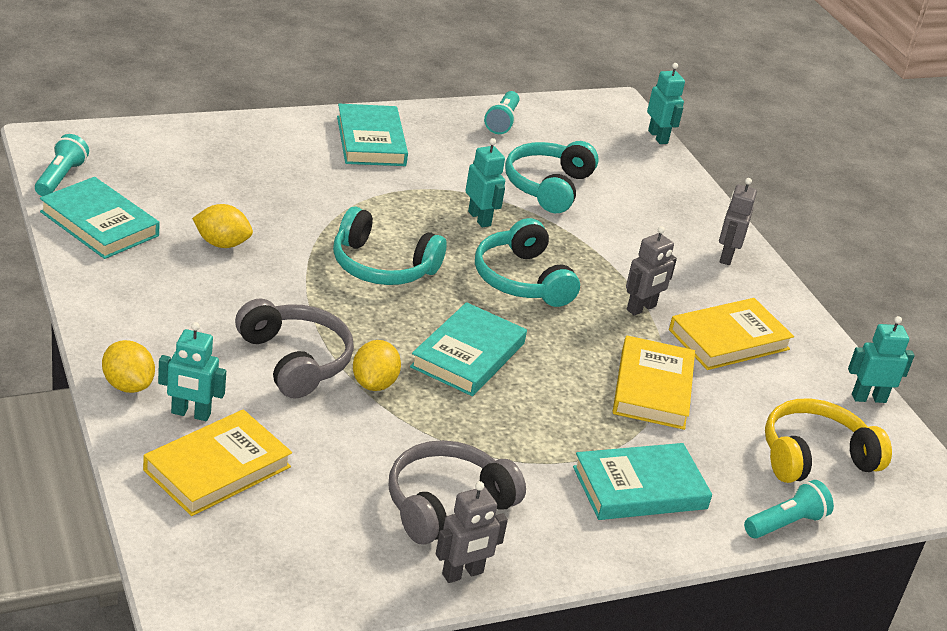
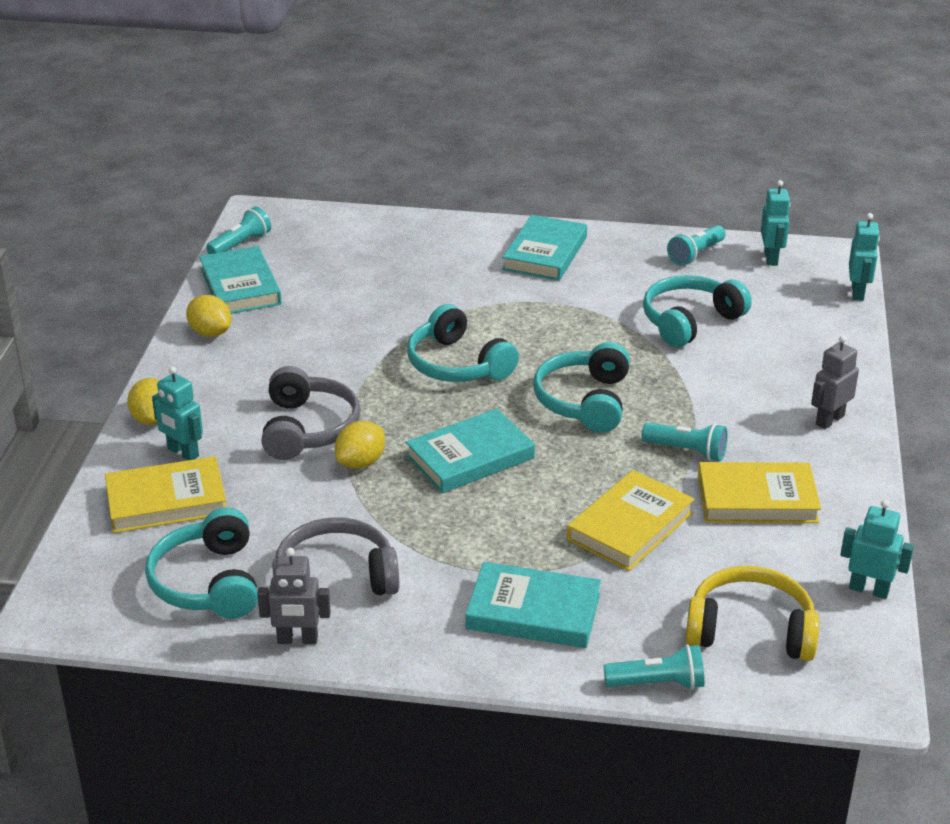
camera: 35 degrees right, 0 degrees up
(222, 244) = (329, 320): yellow lemon -> yellow lemon (210, 333)
(331, 541) = (208, 582): none -> turquoise headphones
(479, 218) = (591, 339): turquoise robot -> turquoise robot (771, 258)
(641, 308) = (687, 451): grey robot -> turquoise flashlight

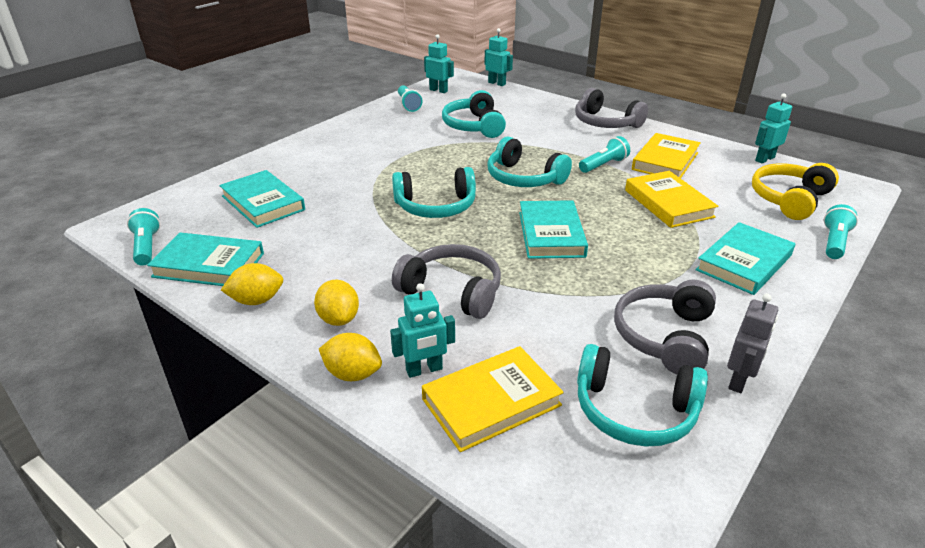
camera: 60 degrees left, 0 degrees up
(166, 501) = (491, 402): yellow book -> yellow book turned 45 degrees clockwise
(361, 463) = (520, 280): yellow lemon -> yellow lemon (339, 319)
(545, 253) = (345, 141): turquoise book -> turquoise book (263, 203)
(829, 420) = (605, 123): grey robot -> grey headphones

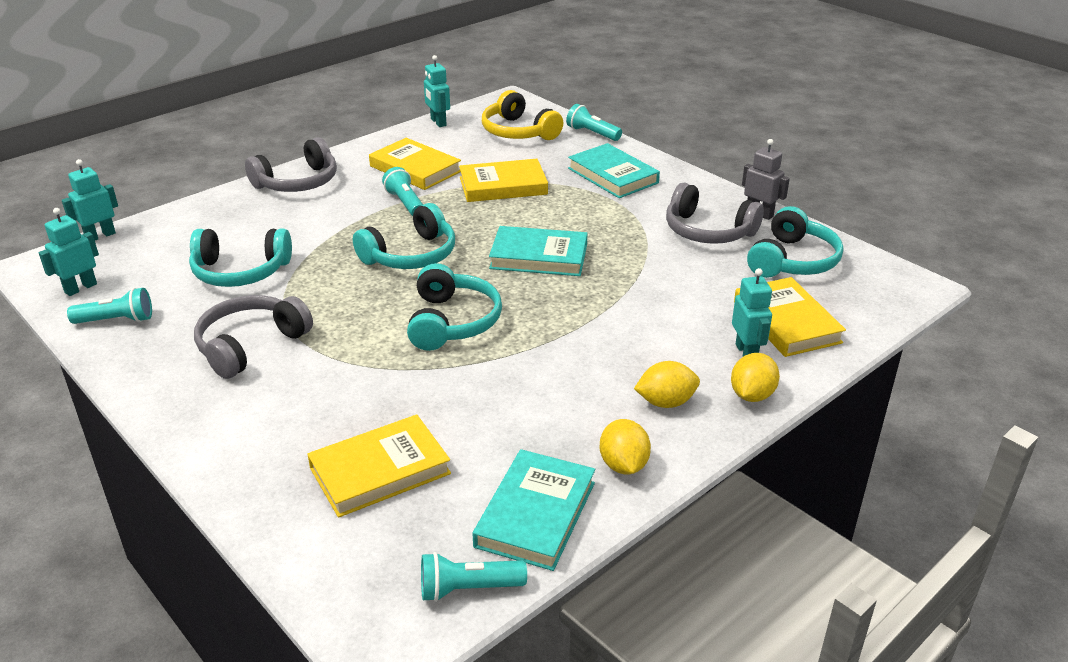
camera: 80 degrees left, 0 degrees up
(263, 203) = (380, 470): turquoise book -> yellow book
(452, 291) = (628, 326): grey headphones -> grey headphones (250, 345)

